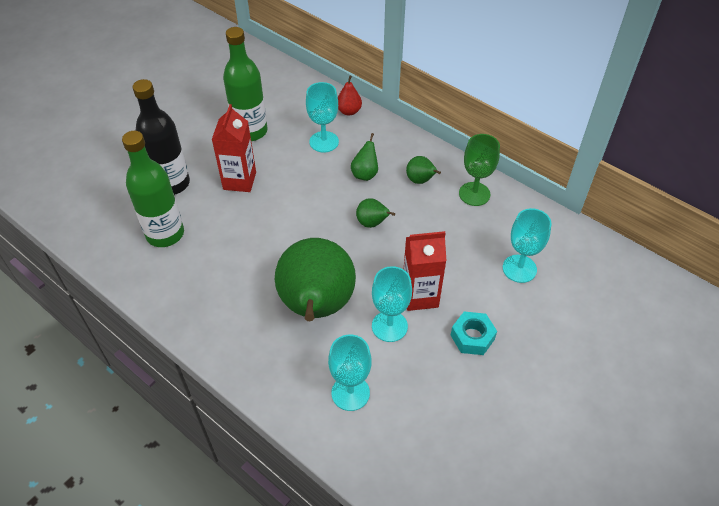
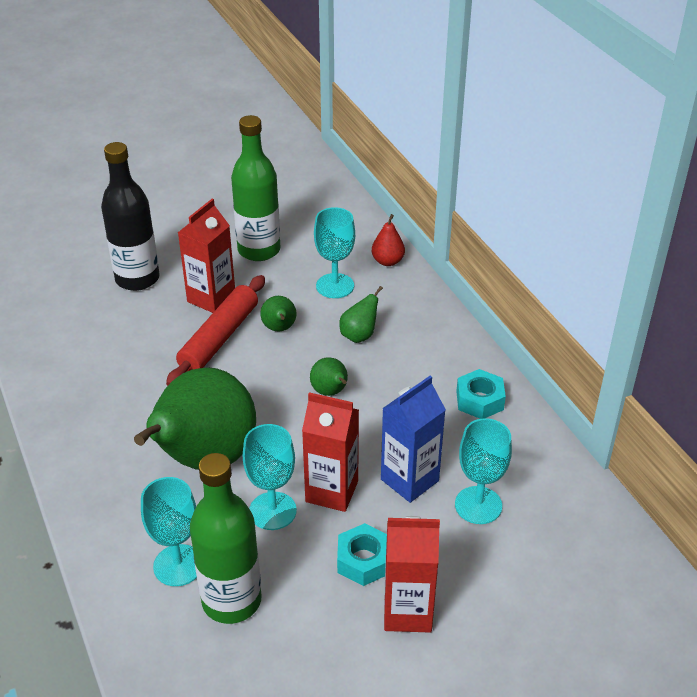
camera: 25 degrees right, 10 degrees down
(165, 234) = (95, 327): green bottle -> green bottle (231, 600)
(266, 210) = (219, 338): none -> red rolling pin
(420, 181) = (422, 364): green pear -> green pear (279, 329)
(465, 268) = (409, 480): none -> blue carton
(474, 194) = (479, 400): green goblet -> turquoise nut
(522, 361) = (407, 611): none -> red carton

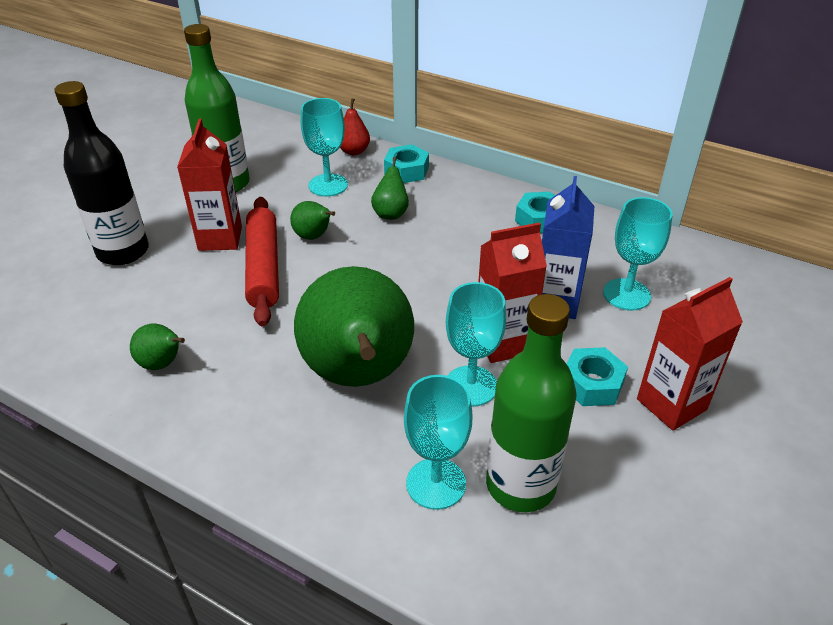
camera: 35 degrees left, 0 degrees up
(330, 392) = (414, 266): green pear -> green pear (163, 364)
(413, 300) = (406, 171): none -> turquoise nut

